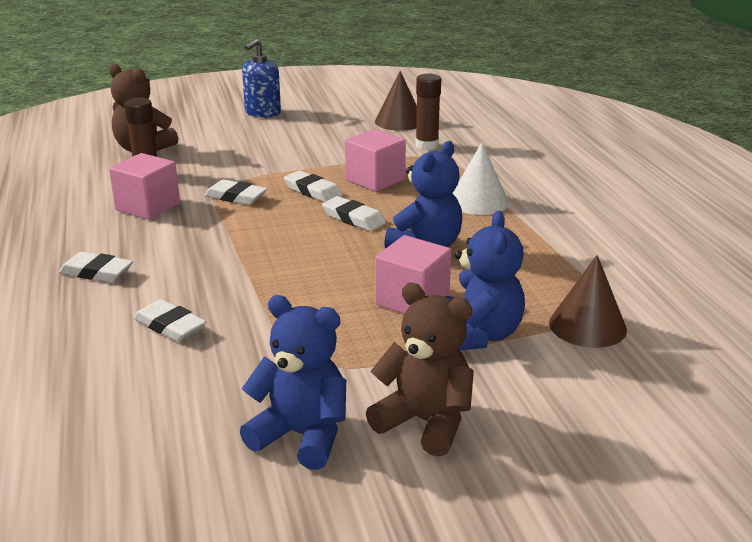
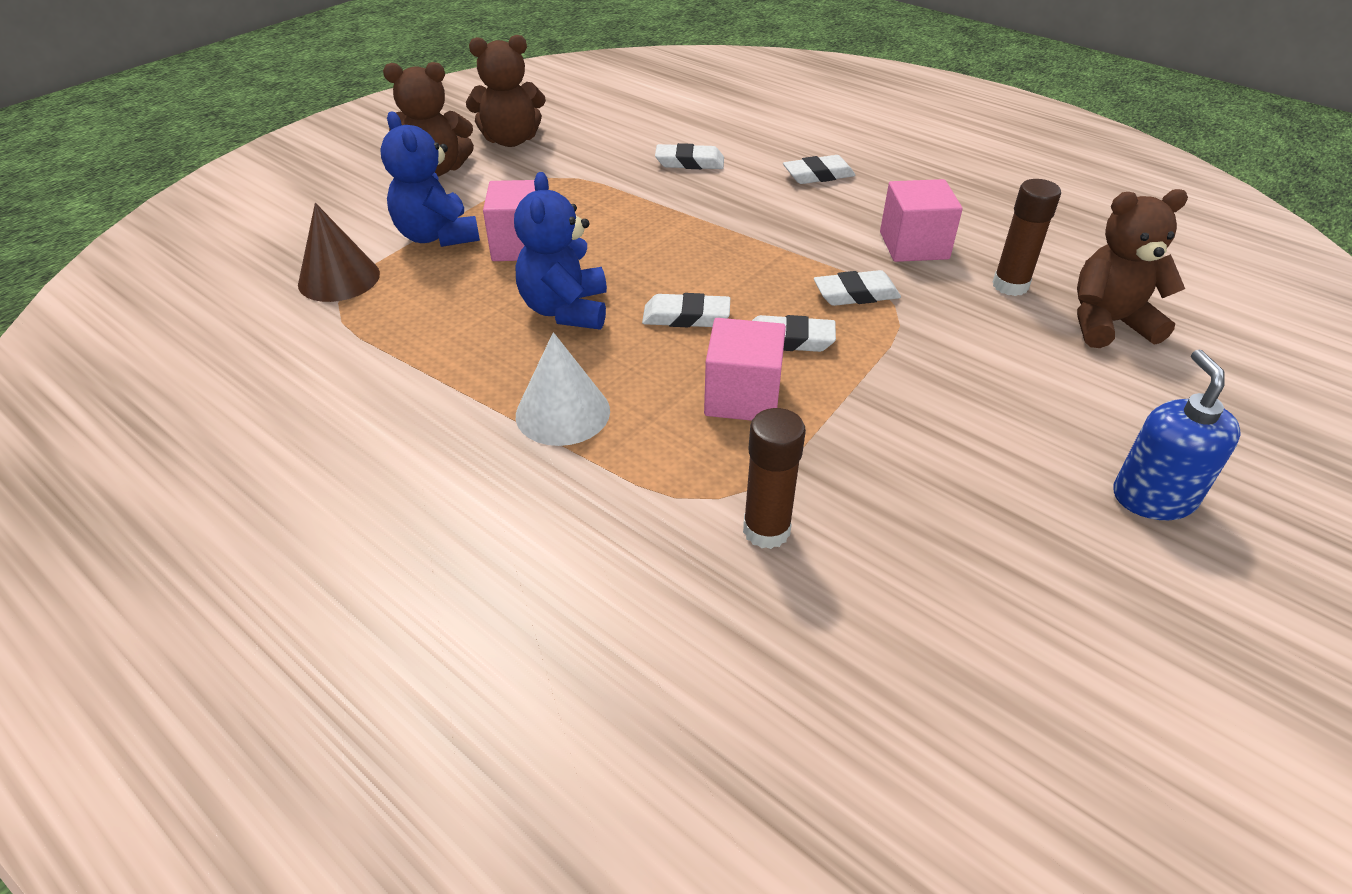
camera: 145 degrees right, 15 degrees up
(302, 435) = (511, 140): blue teddy bear -> brown teddy bear
(399, 121) = (906, 599): brown cone -> none

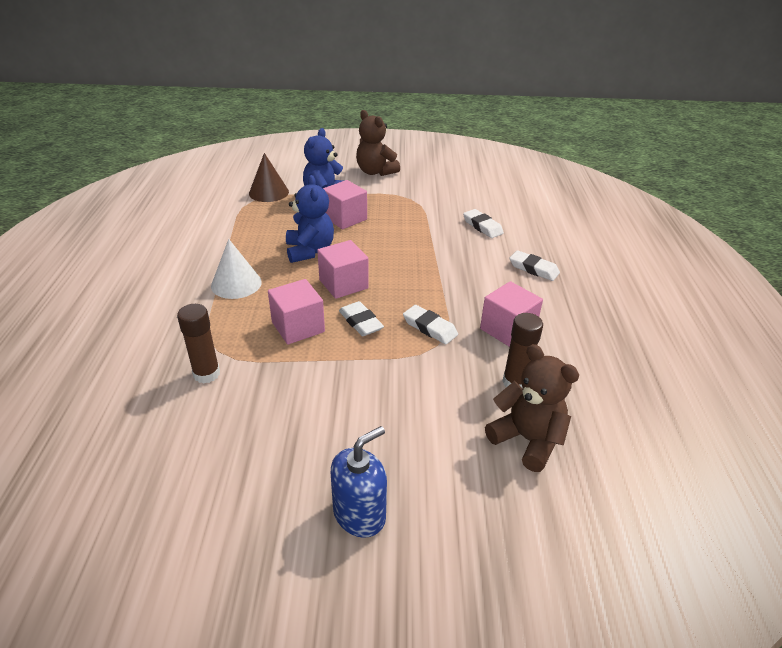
camera: 50 degrees right, 5 degrees down
(511, 140) = (426, 175): brown teddy bear -> none
(565, 310) = (310, 251): blue teddy bear -> blue teddy bear turned 120 degrees clockwise
(686, 316) = (343, 284): white eraser -> pink cube

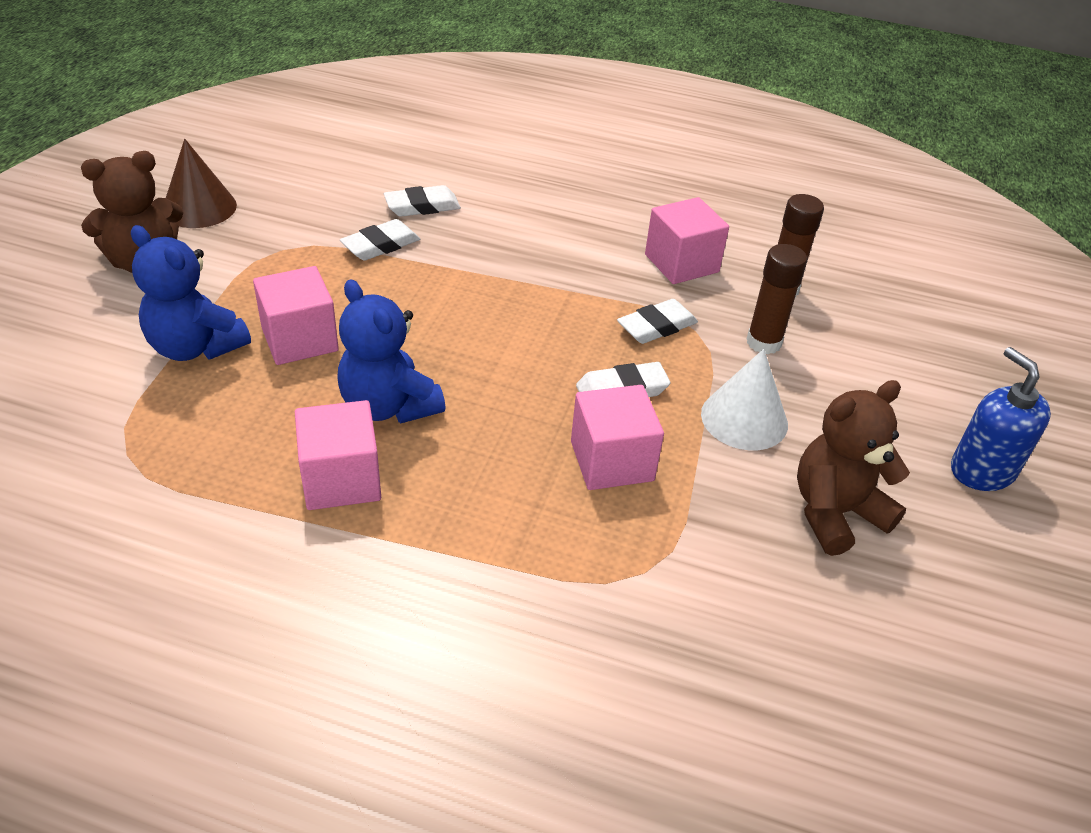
camera: 75 degrees left, 5 degrees up
(206, 374) = (703, 592): brown glue stick -> brown glue stick (763, 342)
(236, 284) = (450, 523): white cone -> white cone (744, 418)
(269, 192) = (109, 424): brown cone -> brown cone (199, 207)
(310, 251) = (389, 406): blue teddy bear -> blue teddy bear turned 135 degrees counterclockwise
(343, 284) = (513, 386): pink cube -> pink cube (341, 479)
(527, 440) = (875, 311): brown teddy bear -> brown teddy bear (835, 513)
(533, 269) = (556, 200): white eraser -> white eraser (381, 245)

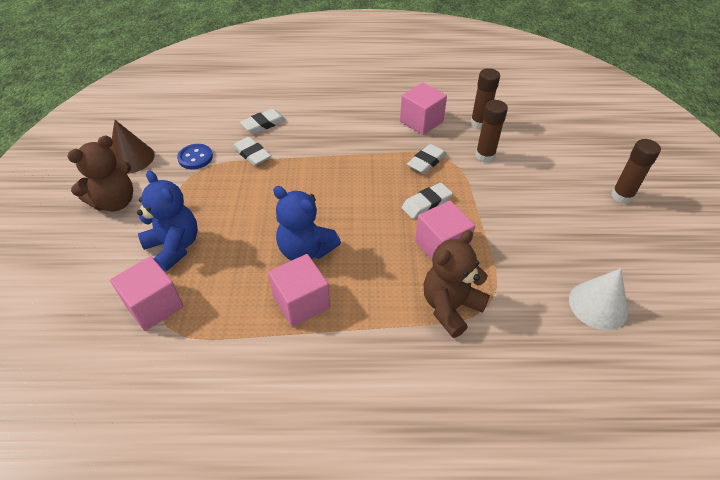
camera: 15 degrees left, 5 degrees up
(196, 347) = (174, 247): blue teddy bear -> blue teddy bear turned 150 degrees counterclockwise
(293, 230) = (195, 158): none -> blue button
(300, 339) = (234, 224): pink cube -> pink cube (154, 305)
(381, 245) = (252, 154): white eraser -> white eraser turned 75 degrees counterclockwise
(744, 418) = (496, 202): white cone -> white cone (598, 305)
(835, 513) = (565, 240): brown teddy bear -> brown teddy bear (450, 307)
(982, 470) = (622, 196): blue soap dispenser -> brown glue stick

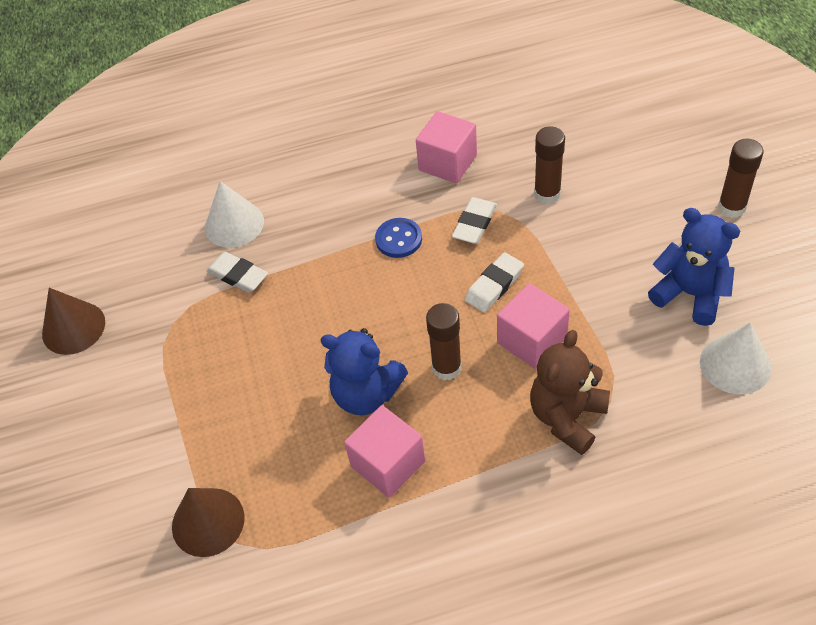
camera: 10 degrees left, 5 degrees up
(115, 202) = (85, 398): brown teddy bear -> none
(154, 305) = (208, 522): pink cube -> brown cone
(174, 247) = (196, 438): blue teddy bear -> blue teddy bear (690, 294)
(195, 158) = (163, 302): blue button -> blue button (398, 239)
(264, 124) = (234, 224): white eraser -> white cone
(479, 123) = (525, 144): brown glue stick -> brown glue stick (446, 367)

